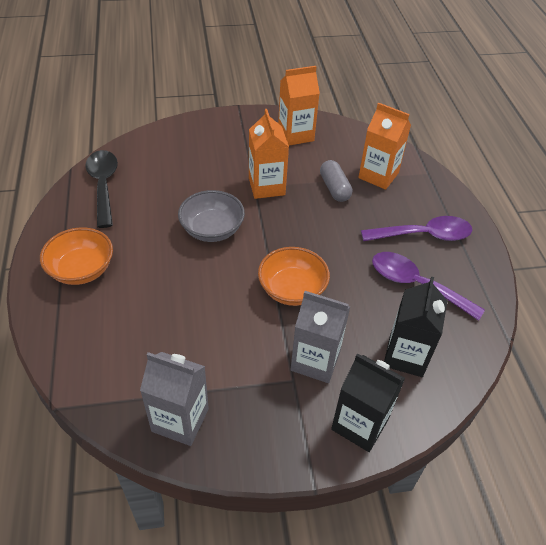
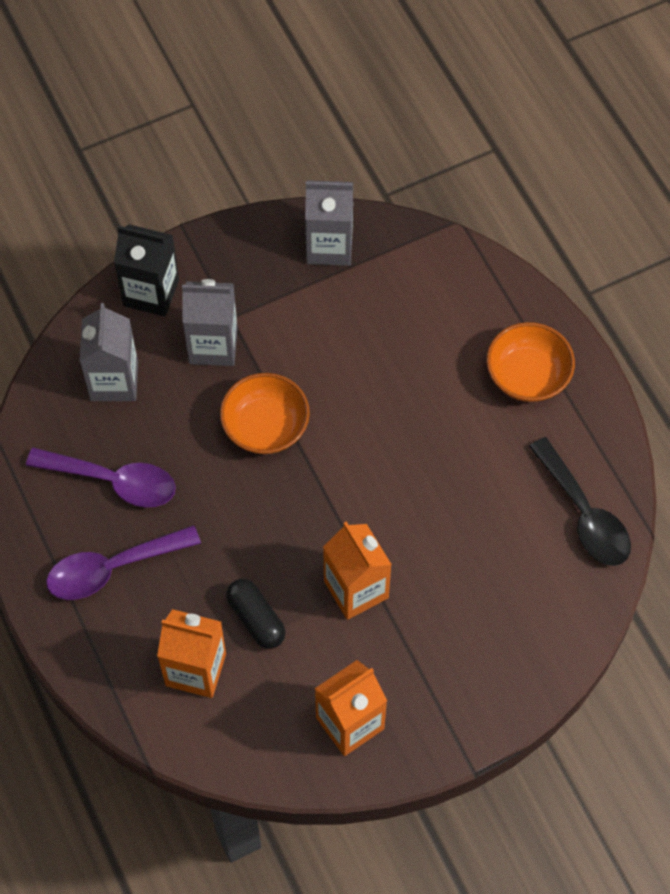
camera: 165 degrees right, 15 degrees up
(212, 229) = (399, 486): grey bowl -> none
(334, 188) = (256, 619): grey capsule -> black capsule
(406, 356) = (114, 381): black carton -> grey carton

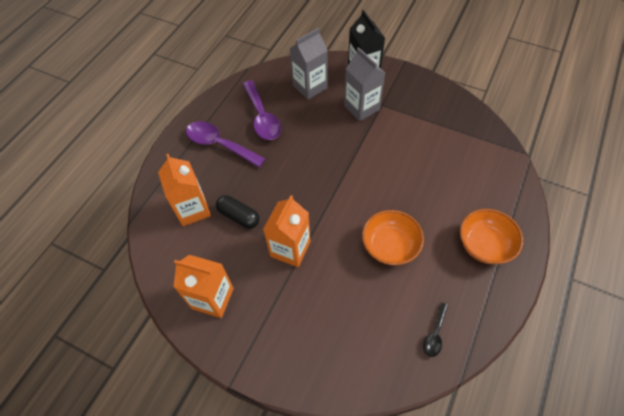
camera: 55 degrees right, 5 degrees down
(256, 619) = (239, 216): black capsule -> black capsule turned 75 degrees counterclockwise
(265, 427) = (341, 153): orange bowl -> orange bowl (390, 246)
(329, 246) = (456, 115): grey carton -> none
(584, 514) = (435, 334): black spoon -> black spoon, size x0.52

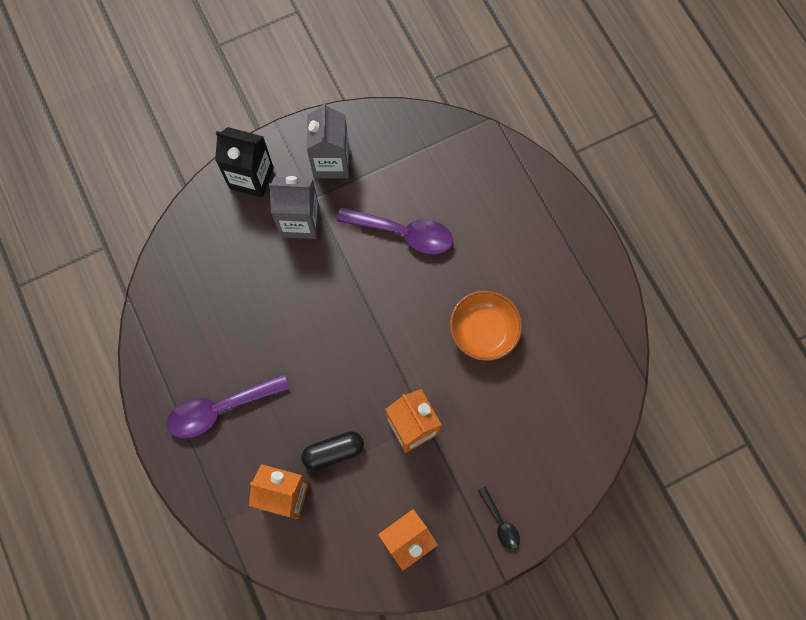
camera: 55 degrees left, 15 degrees up
(262, 117) = (221, 336): purple spoon -> purple spoon (403, 233)
(310, 87) = (222, 251): grey carton -> grey carton (331, 162)
(435, 334) = (593, 364): black spoon -> black spoon (500, 522)
(484, 245) = (548, 247): orange bowl -> none

